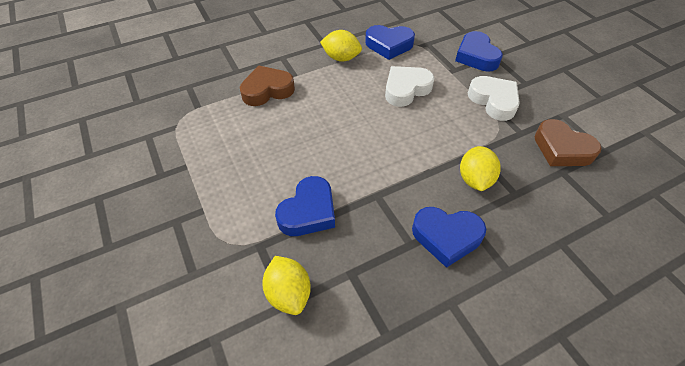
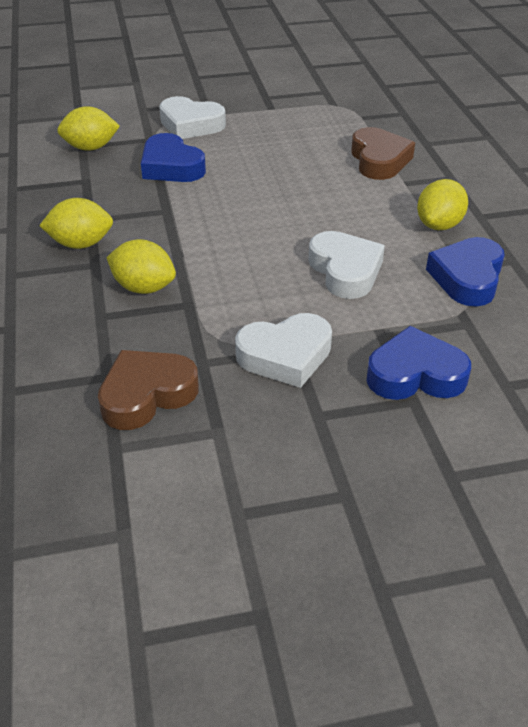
camera: 105 degrees right, 10 degrees down
(225, 219) = (191, 125): none -> white heart
(446, 237) = (81, 244): blue heart -> yellow lemon

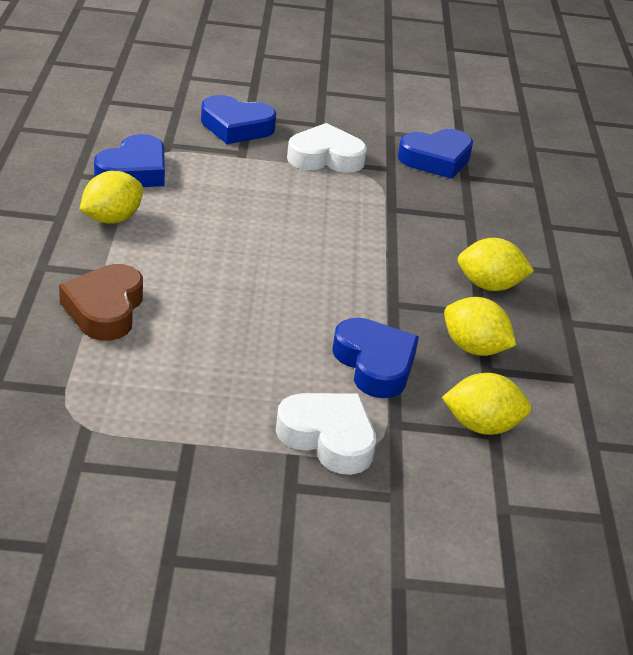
camera: 170 degrees left, 5 degrees down
(144, 287) = (429, 230): yellow lemon -> yellow lemon (474, 348)
(147, 395) = (436, 159): brown heart -> blue heart
(345, 271) = (238, 201): white heart -> none

